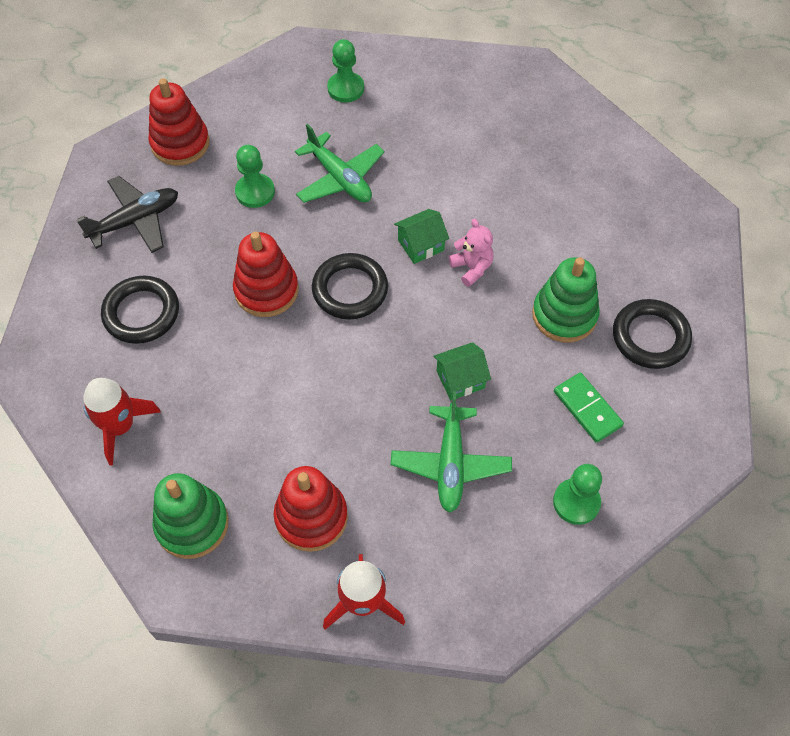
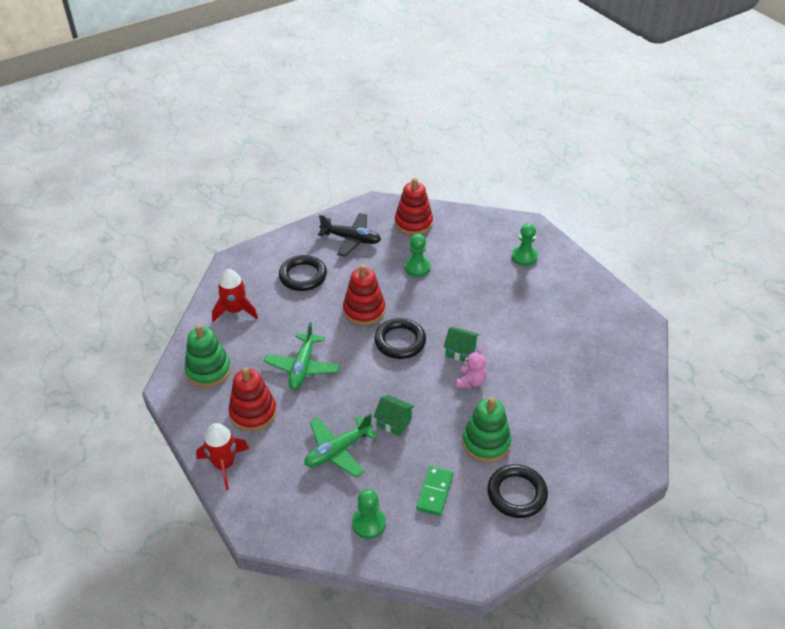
camera: 50 degrees right, 15 degrees down
(340, 178) = (464, 292): green plane -> green plane (302, 367)

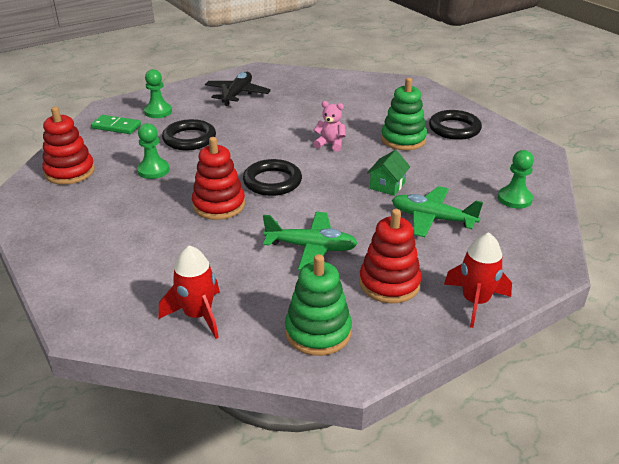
camera: 90 degrees left, 10 degrees down
(303, 276) = (141, 255): black ring -> black ring (189, 139)
(338, 450) = (432, 219): green plane -> green plane turned 150 degrees clockwise
(351, 239) = (79, 217): black plane -> black plane (237, 94)
(434, 492) = (465, 165): green domino -> green domino (116, 127)
(460, 351) = (289, 148): green house -> none

